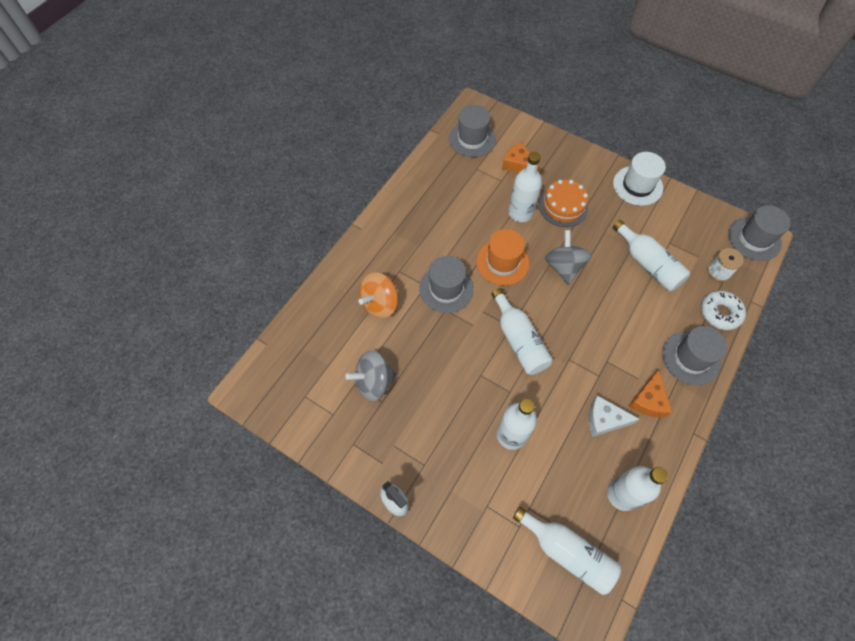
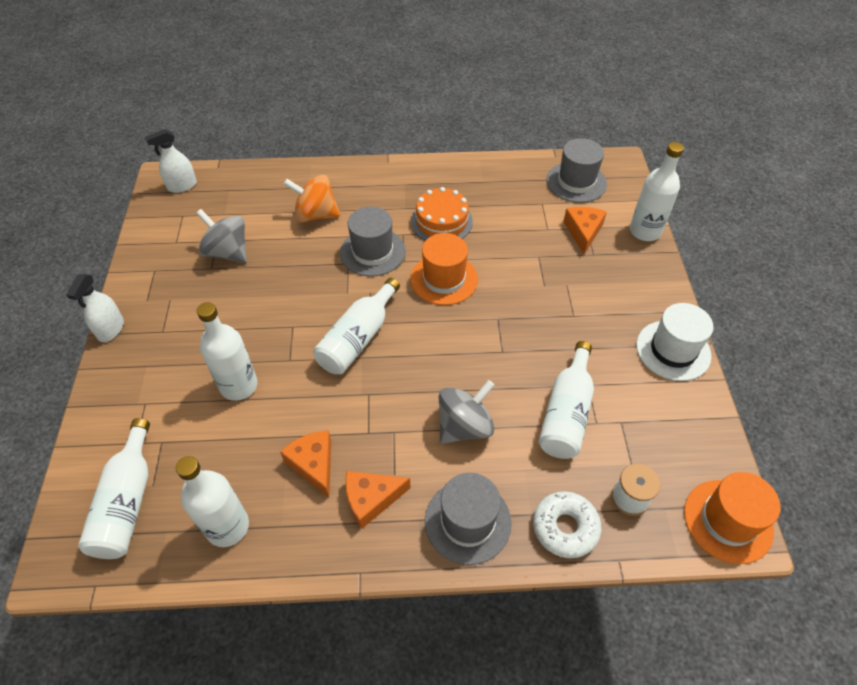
camera: 55 degrees right, 10 degrees down
(267, 380) = (182, 186): none -> white spray bottle
(520, 213) = (521, 263): white bottle -> white bottle (645, 231)
(563, 206) = (568, 295): orange cake -> orange cake (441, 221)
(563, 267) = (486, 333): grey spinning top -> grey spinning top (464, 426)
(604, 420) = (314, 464): white cheese -> orange cheese
(754, 239) = (728, 521): grey hat -> orange hat

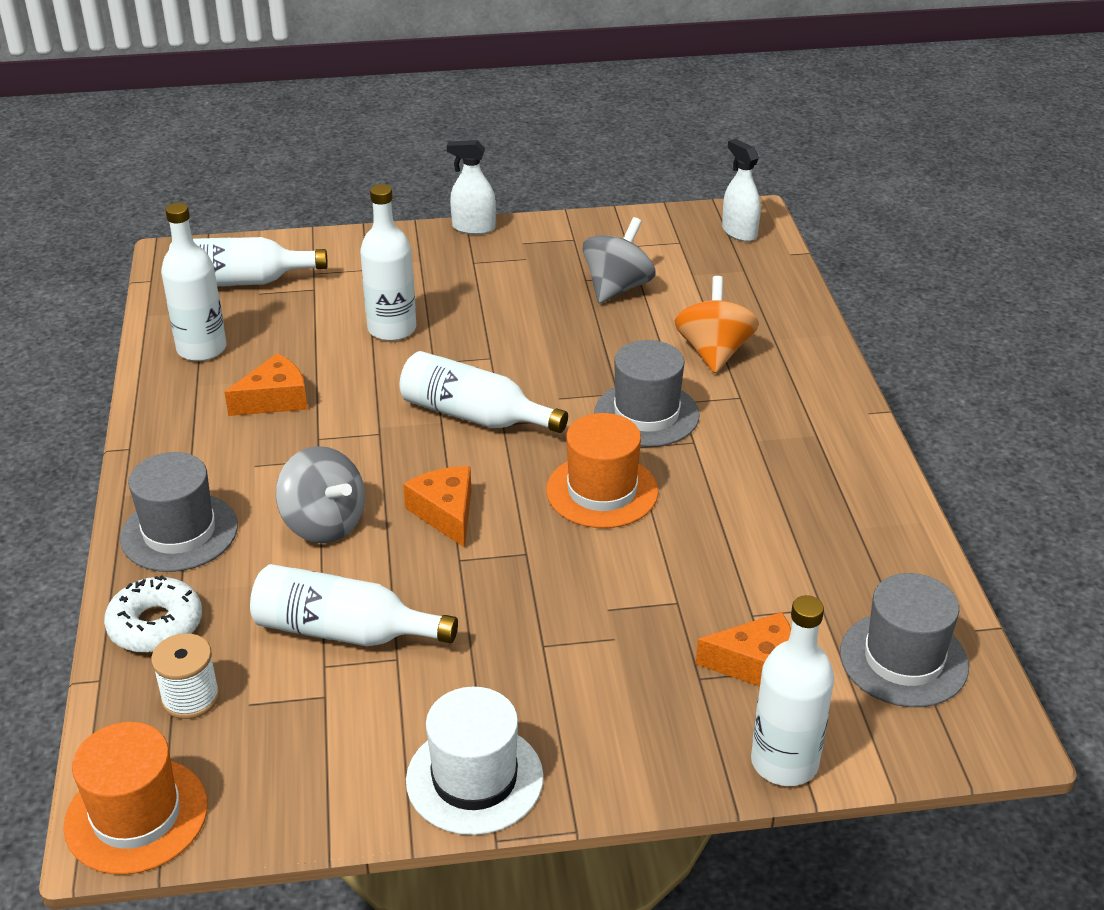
camera: 85 degrees right, 15 degrees down
(371, 499) = (221, 449): orange cheese -> orange cheese (446, 513)
(441, 221) = (735, 482): orange cake -> none

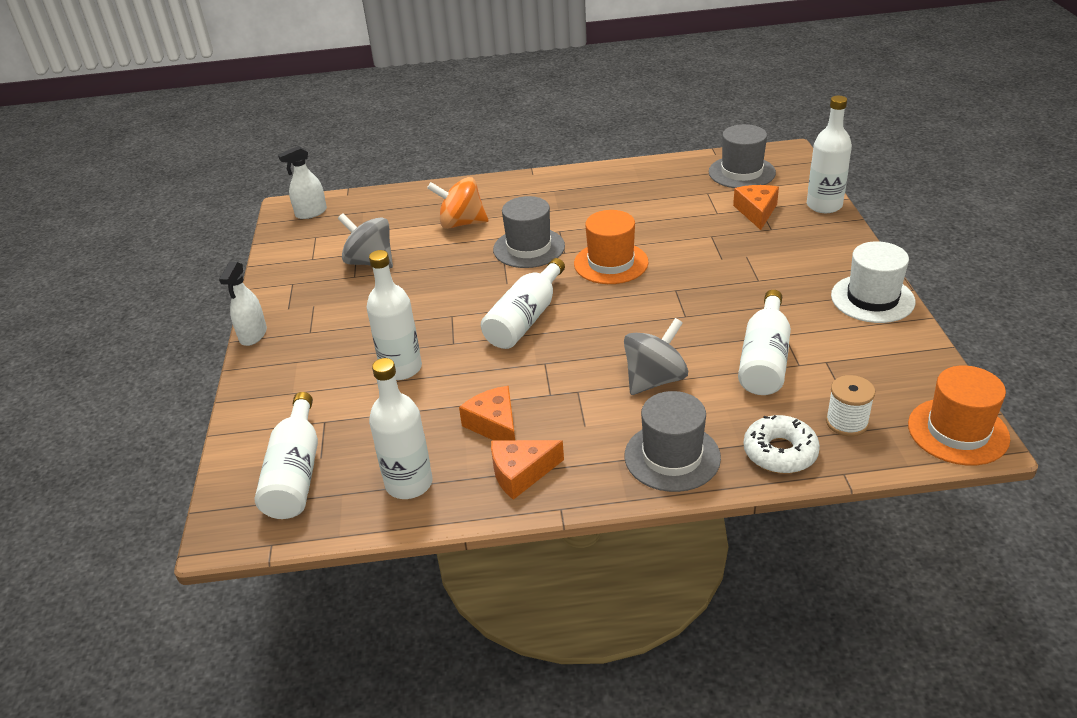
camera: 85 degrees left, 0 degrees up
(446, 513) = (637, 324): orange cheese -> orange cheese (521, 473)

